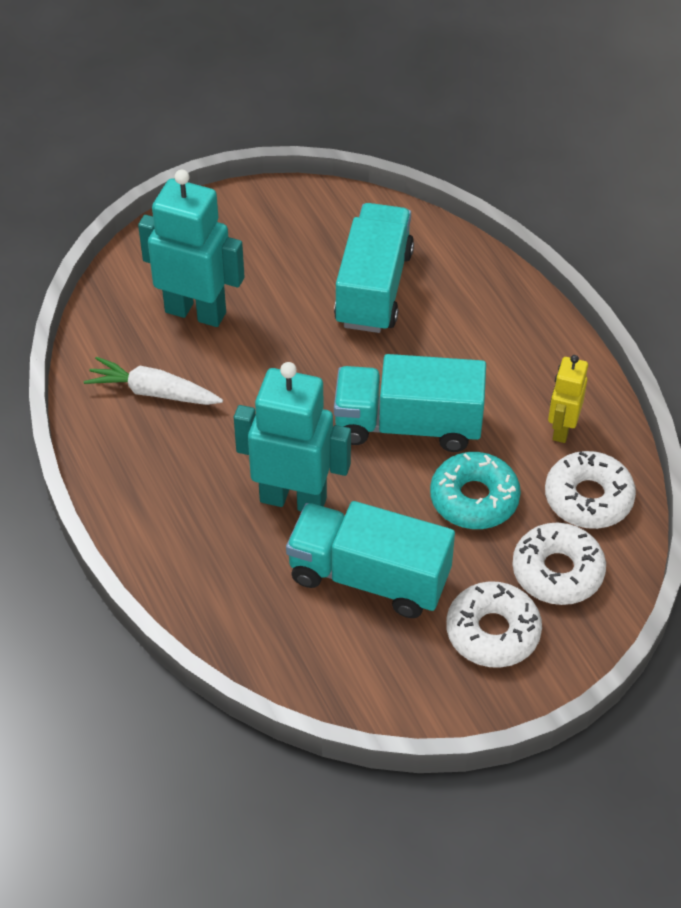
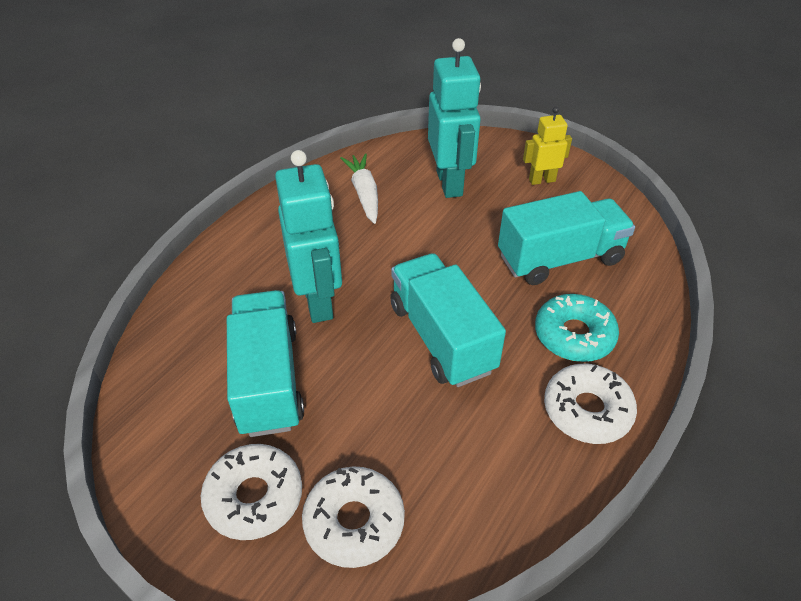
camera: 60 degrees right, 5 degrees down
(474, 499) = (396, 416): turquoise donut -> turquoise donut (574, 335)
(562, 429) = (525, 450): yellow robot -> yellow robot (542, 180)
(588, 498) = (460, 510): white donut -> white donut (587, 410)

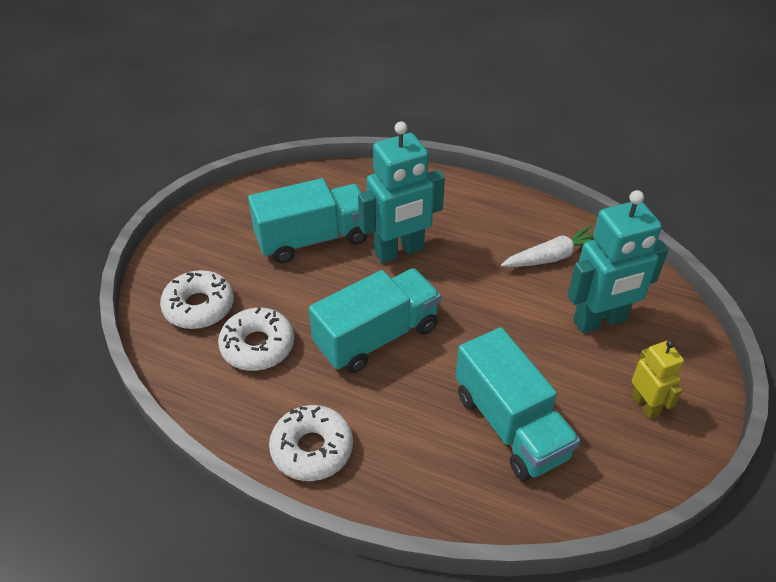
camera: 80 degrees right, 0 degrees up
(254, 497) = (215, 253): white donut -> white donut (257, 346)
(574, 335) = (401, 439): turquoise donut -> none

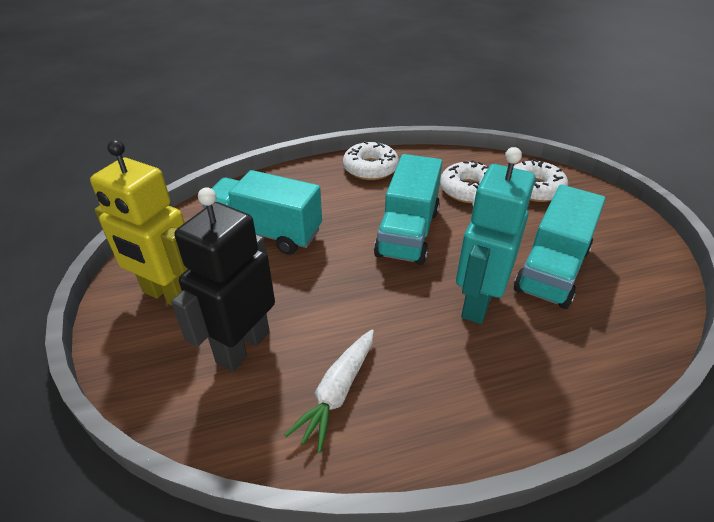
camera: 140 degrees right, 5 degrees down
(600, 321) = (242, 347): turquoise robot -> black robot
(645, 405) = (168, 295): yellow robot -> yellow robot, size x1.80

